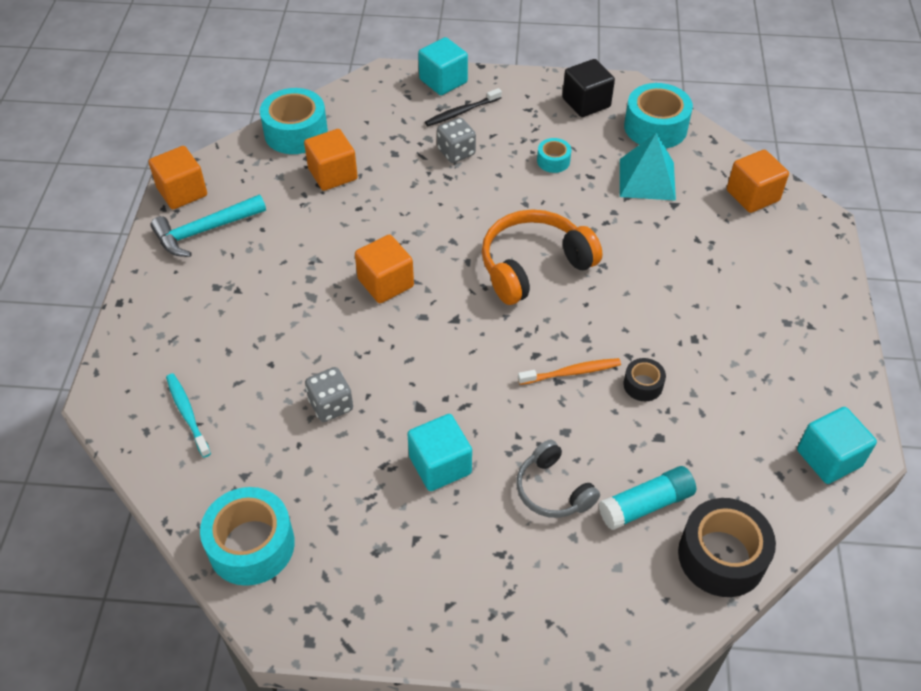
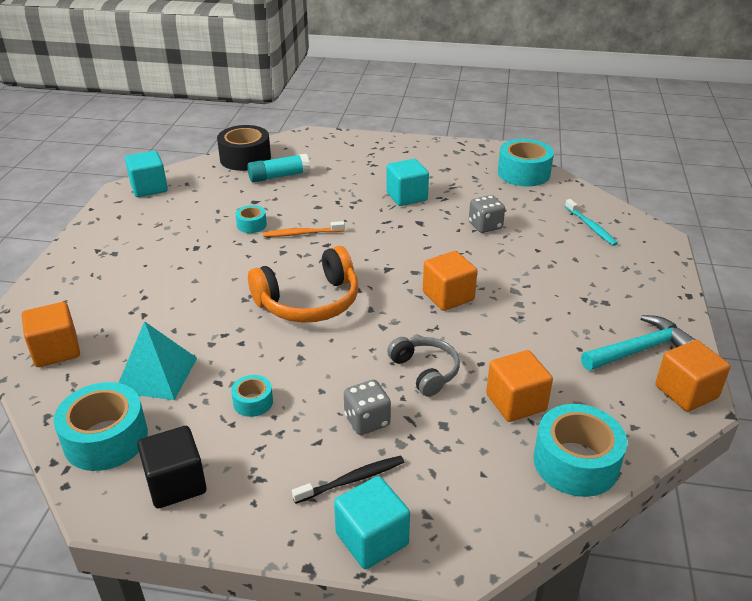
camera: 175 degrees left, 15 degrees down
(553, 490) = (335, 184): grey headphones -> grey headphones (425, 371)
(643, 385) = (251, 225): black tape -> turquoise tape

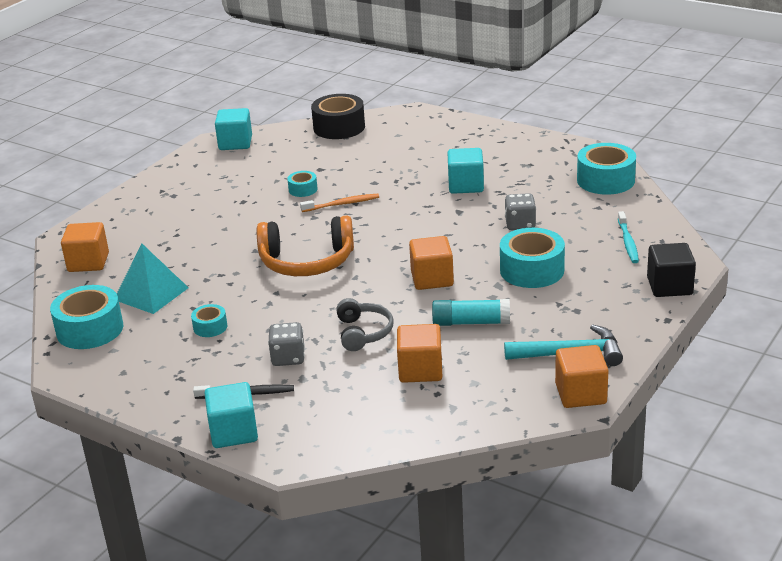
camera: 25 degrees right, 5 degrees down
(176, 483) = (121, 368): black cube -> black cube (669, 286)
(279, 176) = (358, 149): turquoise glue stick -> turquoise glue stick (470, 322)
(302, 233) = (342, 204): orange toothbrush -> orange toothbrush turned 150 degrees clockwise
(575, 462) = (432, 421): turquoise tape -> turquoise tape (532, 270)

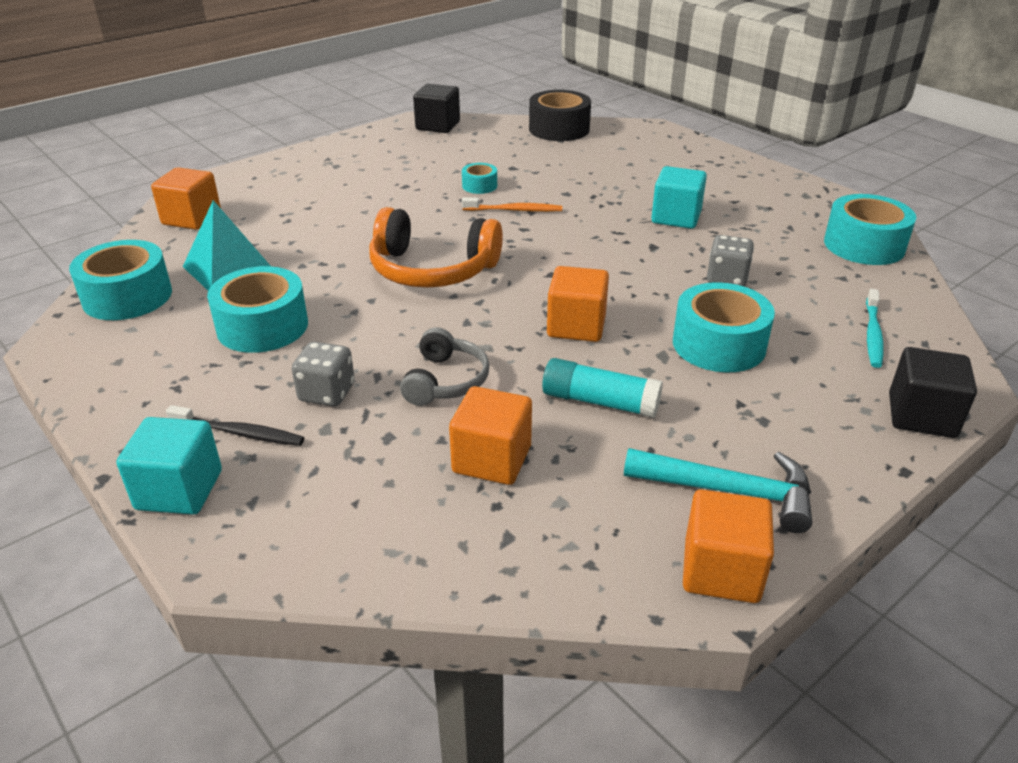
camera: 15 degrees right, 5 degrees up
(210, 327) = (262, 326): turquoise tape -> turquoise tape, size x1.96
(235, 143) = (438, 126): turquoise cube -> black cube

